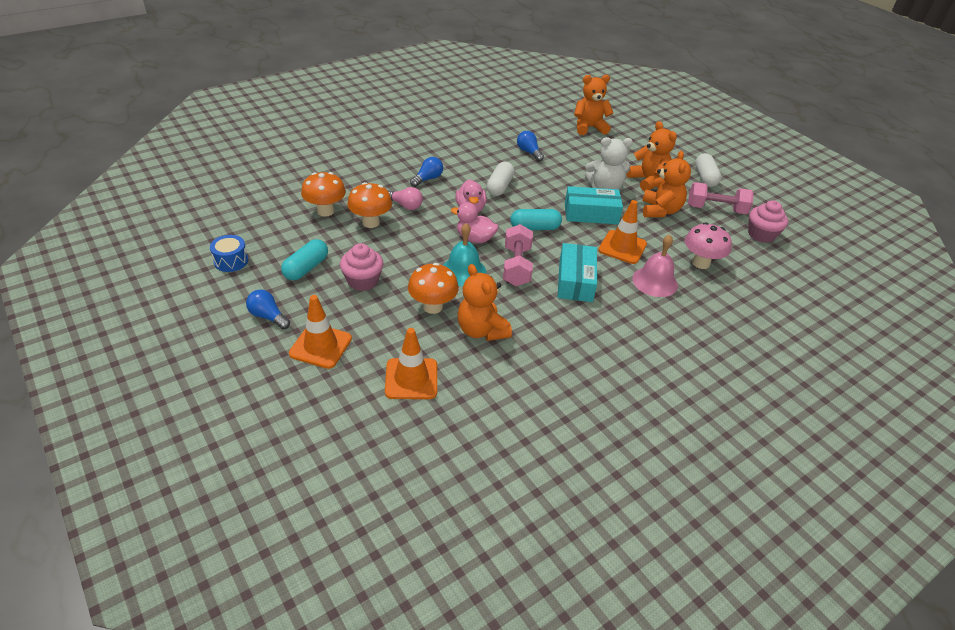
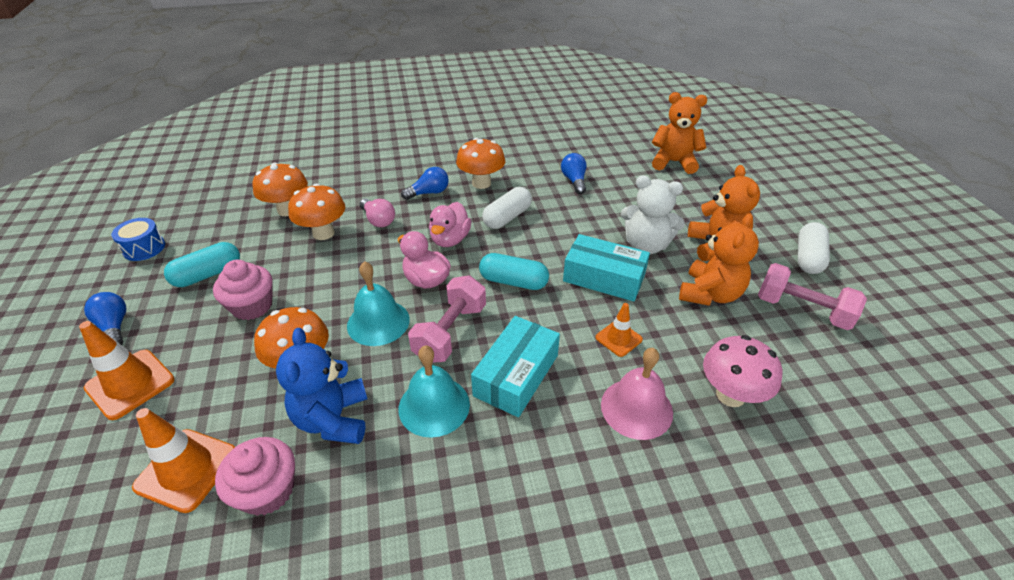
camera: 25 degrees right, 0 degrees up
(462, 165) = (481, 183): none -> orange mushroom
(481, 330) = (333, 419): orange teddy bear -> blue teddy bear
(538, 308) = (434, 406): none -> turquoise bell
(622, 247) = (618, 338): orange traffic cone -> orange traffic cone, size x0.60
(761, 235) = (862, 370): pink cupcake -> pink cupcake (267, 491)

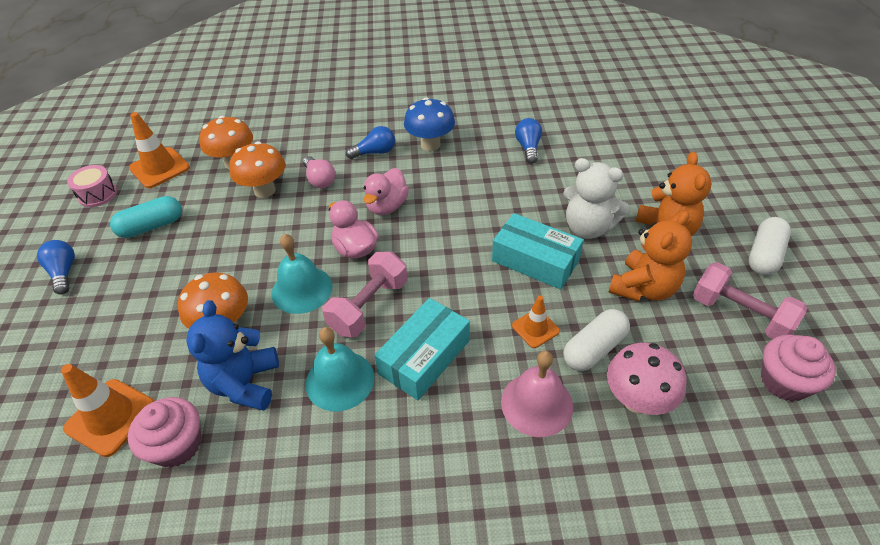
camera: 10 degrees right, 5 degrees up
(130, 384) = (72, 330): orange traffic cone -> orange traffic cone (160, 168)
(144, 248) = (98, 194): blue drum -> pink drum
(252, 306) = (187, 262): pink cupcake -> pink cupcake (784, 381)
(481, 183) = (430, 145): orange mushroom -> blue mushroom
(507, 217) = (449, 185): white capsule -> white capsule (594, 349)
(513, 282) = (441, 257): turquoise capsule -> none
(673, 162) = (642, 132): orange teddy bear -> none

